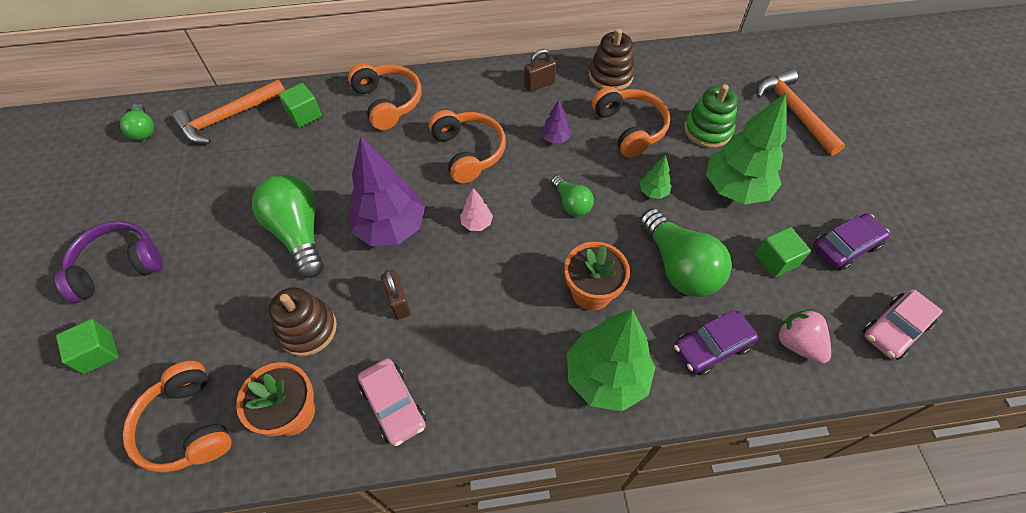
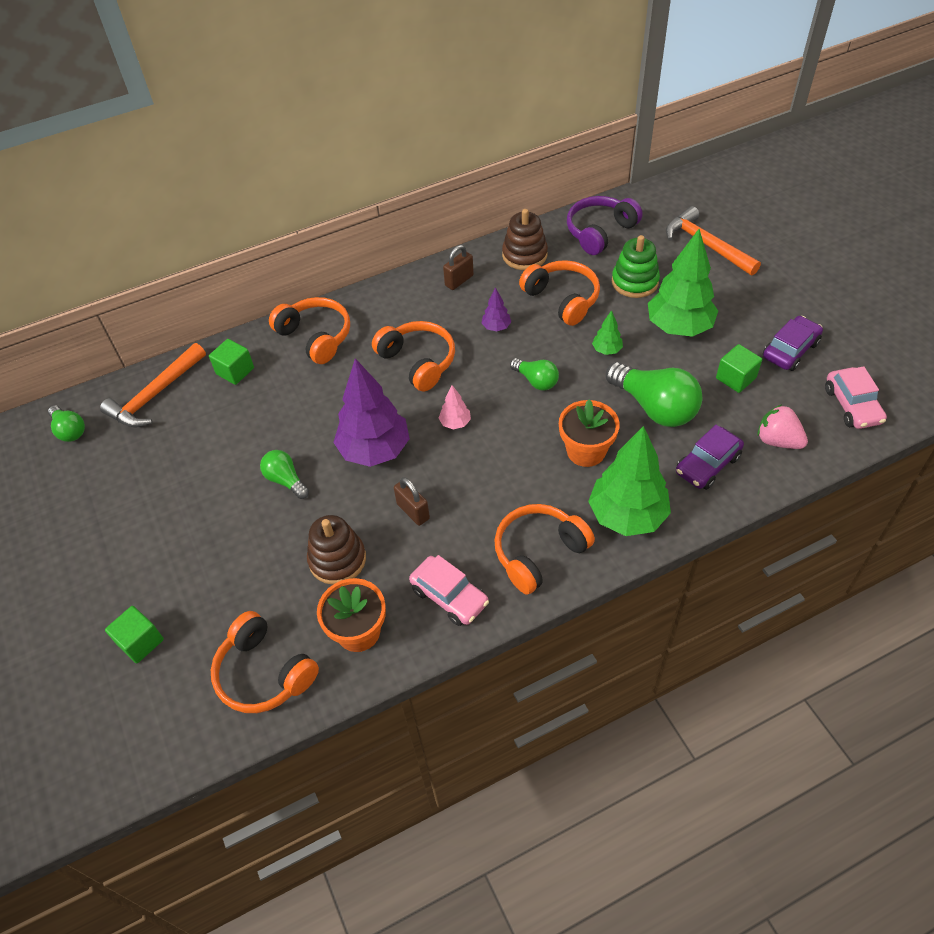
camera: 15 degrees left, 5 degrees down
(118, 267) = (117, 563): purple headphones -> purple headphones (600, 232)
(298, 233) = (285, 480): green light bulb -> green light bulb, size x0.54
(500, 388) = (538, 552): none -> orange headphones
(894, 329) = (852, 405): pink car -> pink car turned 45 degrees counterclockwise

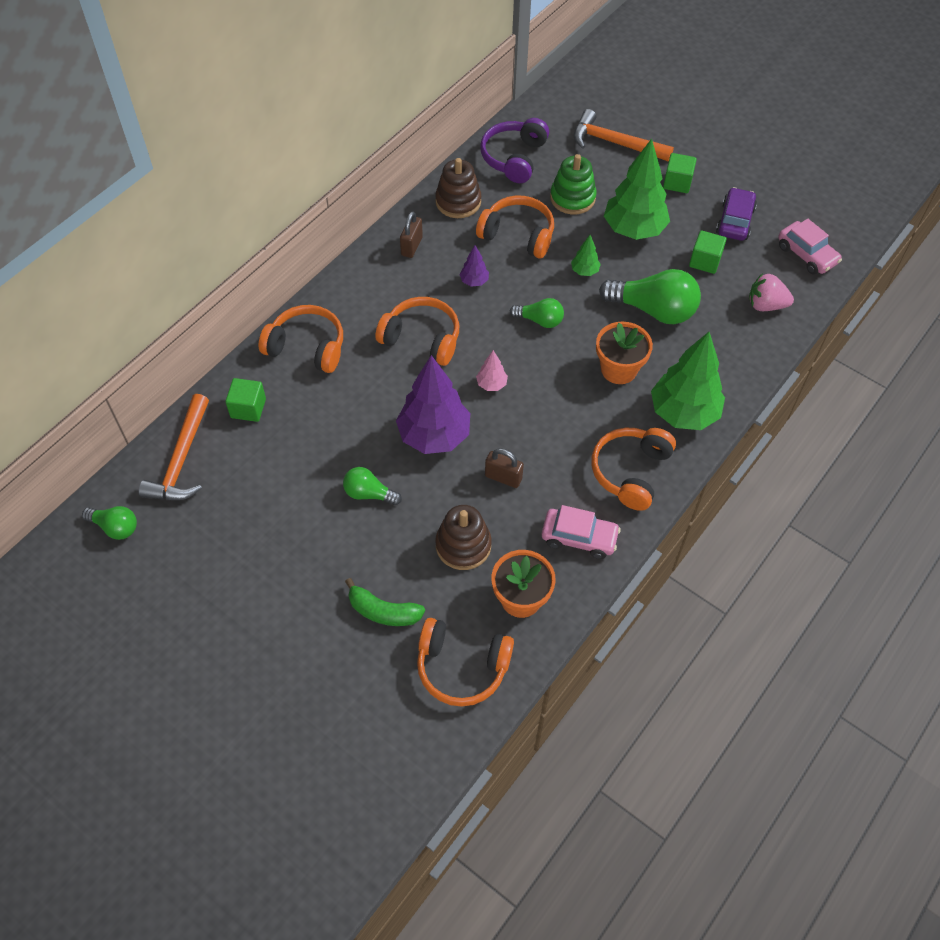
camera: 30 degrees left, 5 degrees up
(140, 642) = (331, 689): green cube -> green cube (677, 182)
(230, 590) = (383, 611): none -> green banana
(707, 465) = (722, 346): purple car -> none

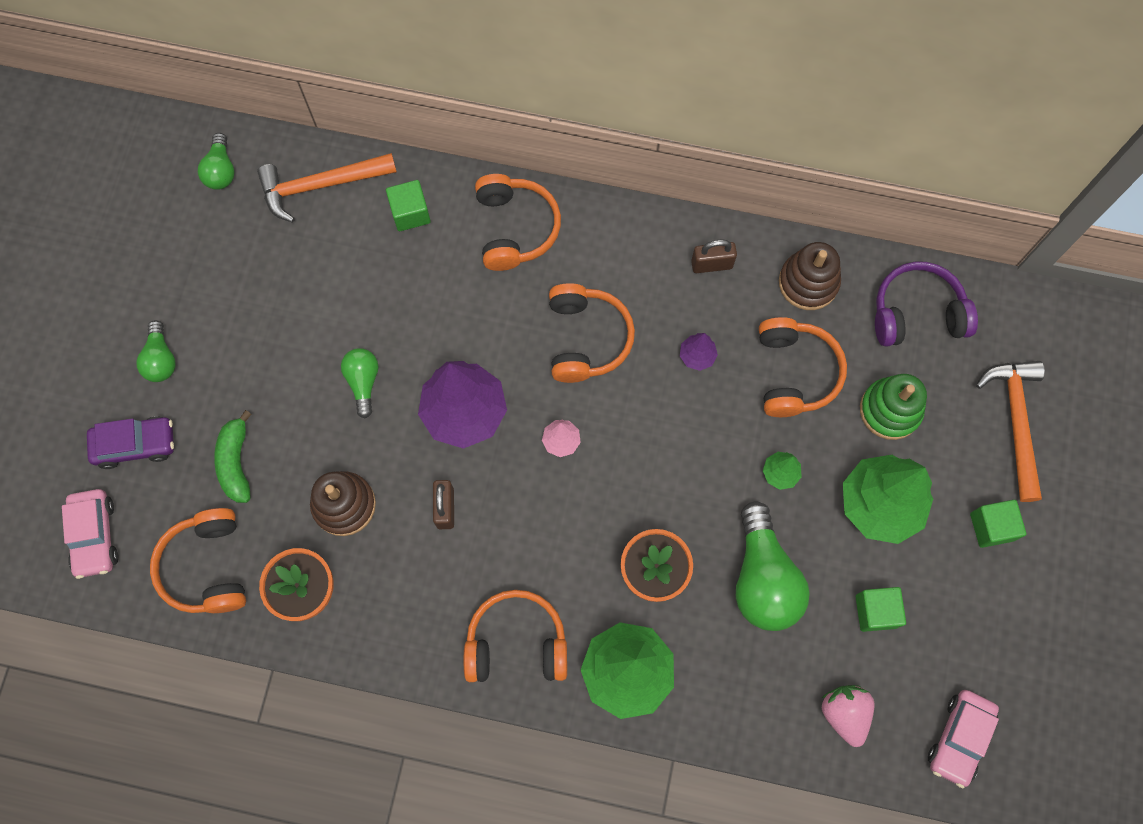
camera: 65 degrees right, 15 degrees up
(540, 320) = (678, 454): green light bulb -> green light bulb (161, 359)
(579, 538) = (406, 621): pink car -> pink car (95, 536)
(735, 221) = (965, 625): purple car -> purple car (135, 445)

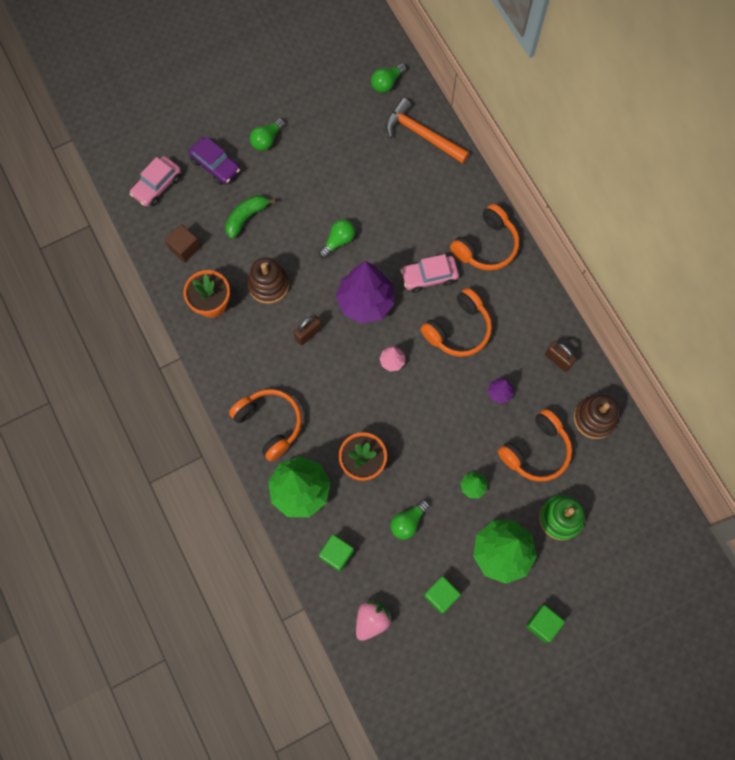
camera: 50 degrees right, 0 degrees up
(207, 567) = (185, 248): orange headphones -> brown cube
(410, 213) = (447, 188): green cube -> green cube (336, 554)
(763, 578) = (408, 522): green light bulb -> green light bulb, size x0.54
(917, 313) = (630, 490): purple headphones -> none
(959, 738) = (409, 693): pink car -> pink car (429, 276)
(1015, 422) = (616, 593): orange hammer -> none

